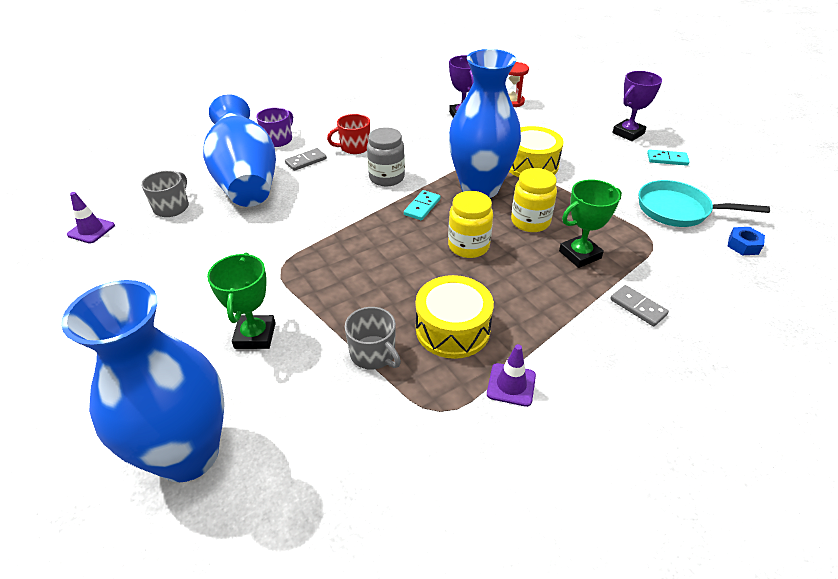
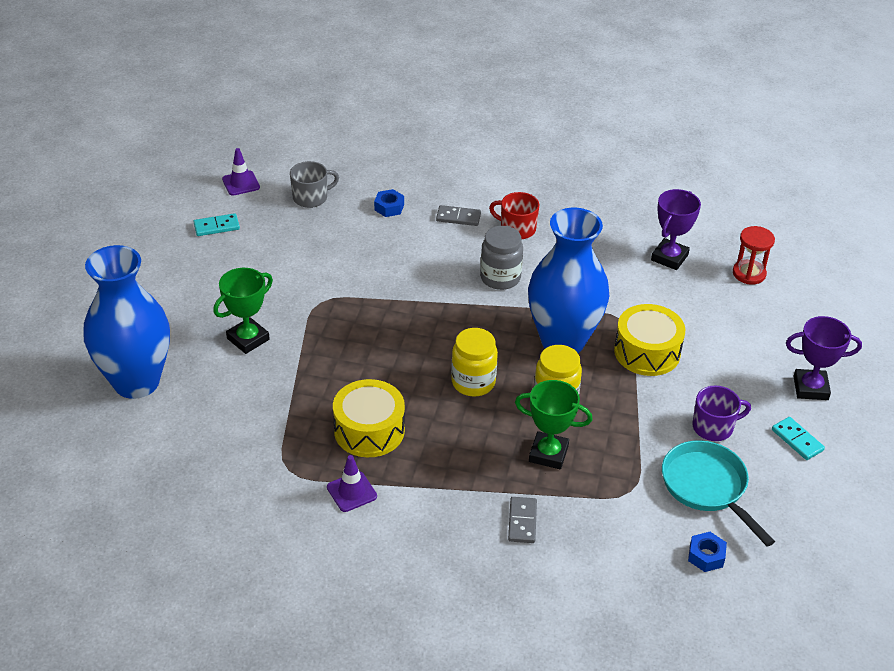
camera: 45 degrees right, 0 degrees up
(246, 181) = (389, 207): blue vase -> blue nut
(278, 140) = (465, 180): purple mug -> purple mug (713, 427)
(373, 354) = (299, 406): grey mug -> none
(422, 207) = (489, 324): turquoise domino -> turquoise domino (216, 227)

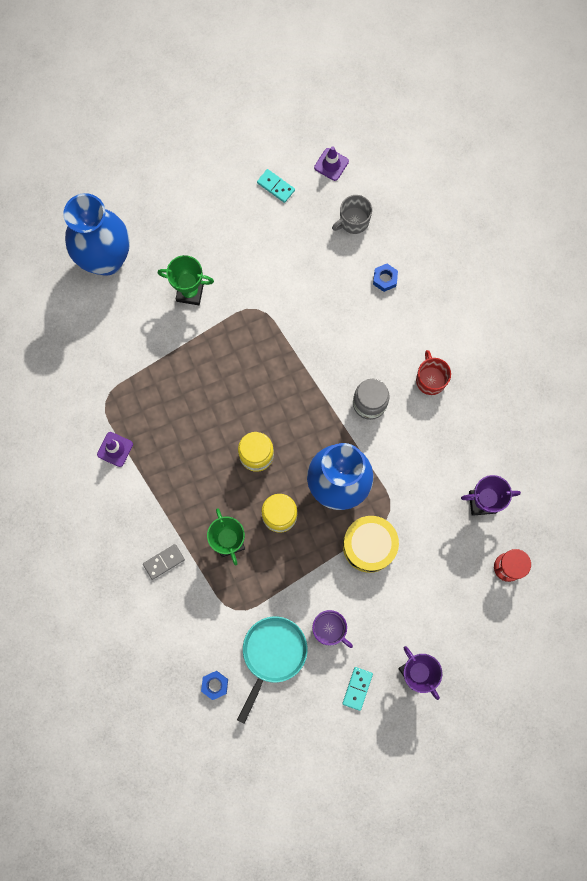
camera: 55 degrees right, 35 degrees up
(311, 197) = (353, 221): grey mug -> grey mug turned 120 degrees clockwise
(369, 430) = (169, 423): yellow drum -> none
(458, 217) = (411, 332): grey domino -> none

